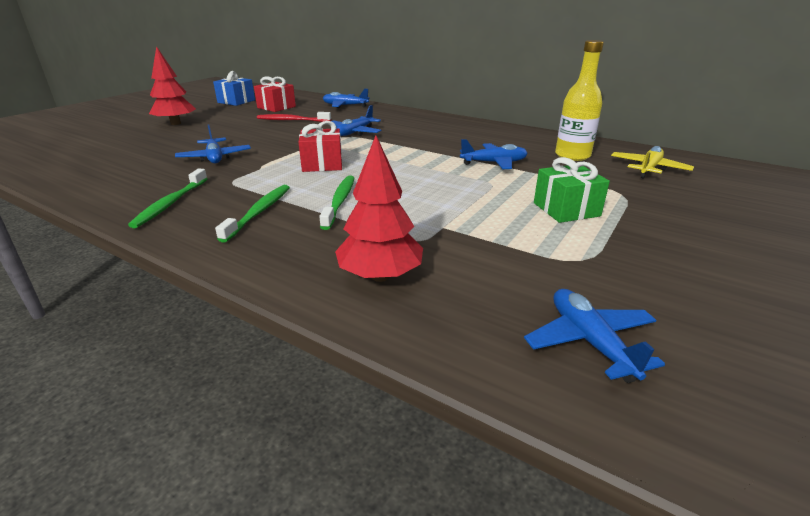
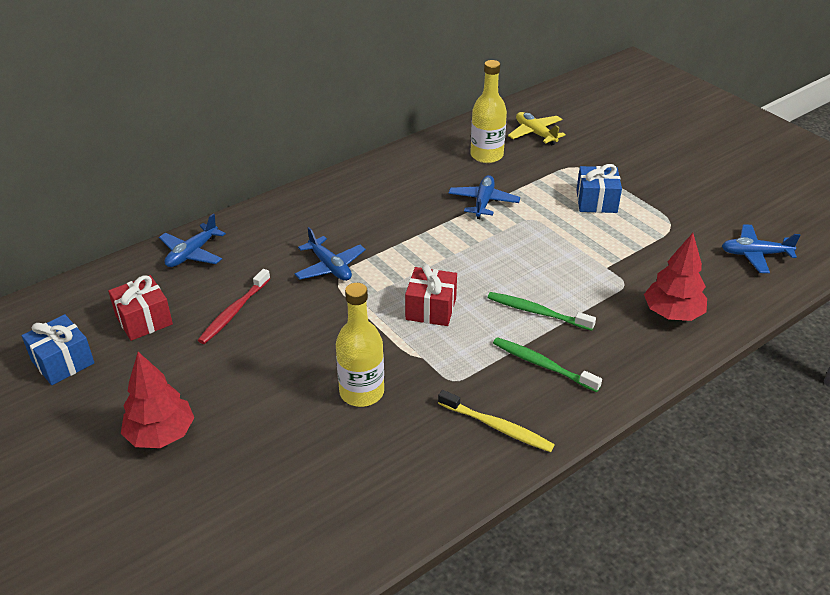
camera: 70 degrees left, 10 degrees up
(171, 203) = (497, 427): green toothbrush -> yellow toothbrush
(215, 157) = (361, 392): blue plane -> yellow bottle
(566, 209) = (596, 201): green gift -> blue gift

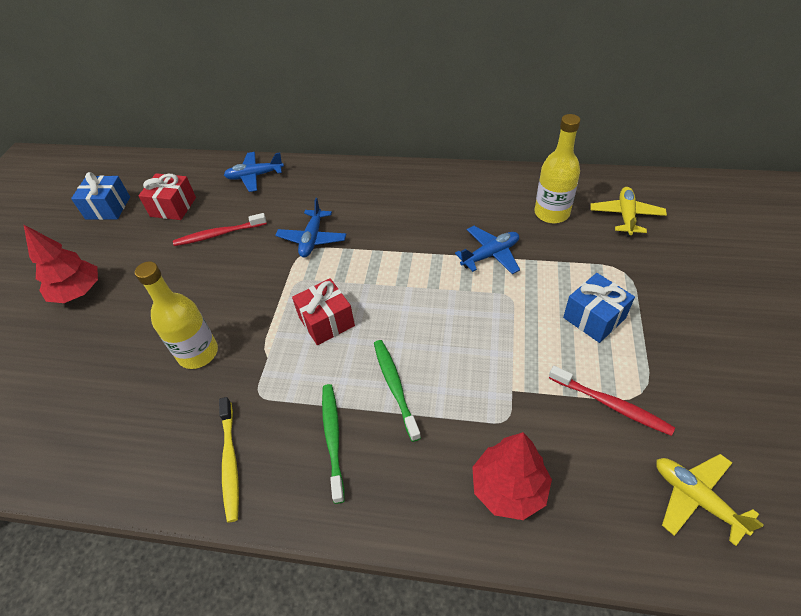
camera: 50 degrees right, 10 degrees up
(664, 239) = (610, 404): none -> red toothbrush
(755, 254) = (696, 498): blue plane -> yellow plane

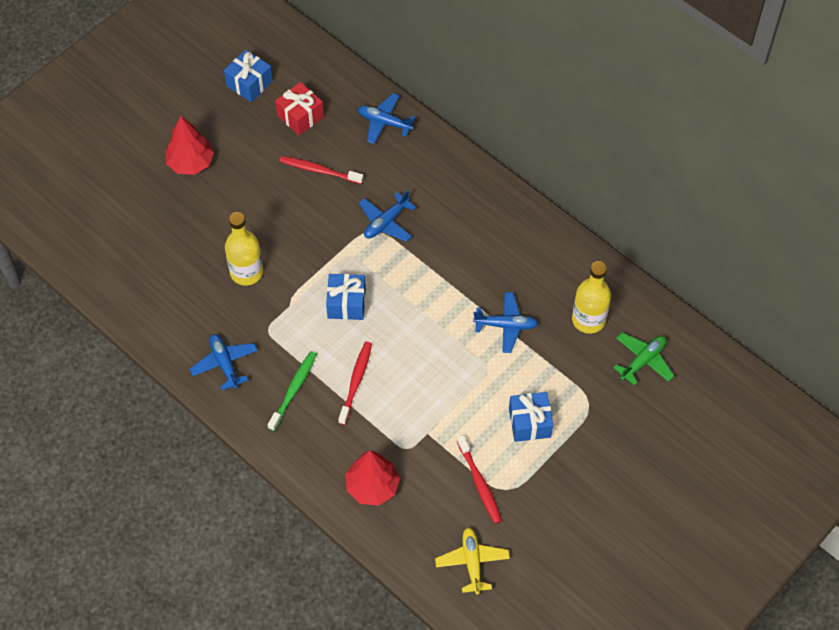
camera: 30 degrees right, 10 degrees up
(230, 461) = (225, 364): yellow toothbrush -> blue plane
(326, 321) = (346, 303): red gift -> blue gift
(395, 387) = (356, 382): green toothbrush -> red toothbrush
(626, 216) = (643, 361): yellow plane -> green plane

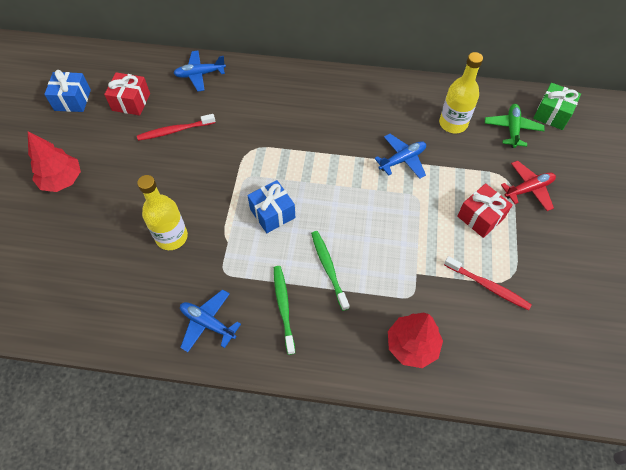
camera: 35 degrees left, 0 degrees up
(356, 382) = (328, 269): red toothbrush -> green toothbrush
(386, 222) = (255, 139): blue plane -> none
(472, 562) = (540, 354): yellow plane -> none
(529, 423) = (480, 217): blue gift -> red gift
(600, 426) = (528, 189): none -> red plane
(700, 371) = (552, 114): none -> green gift

